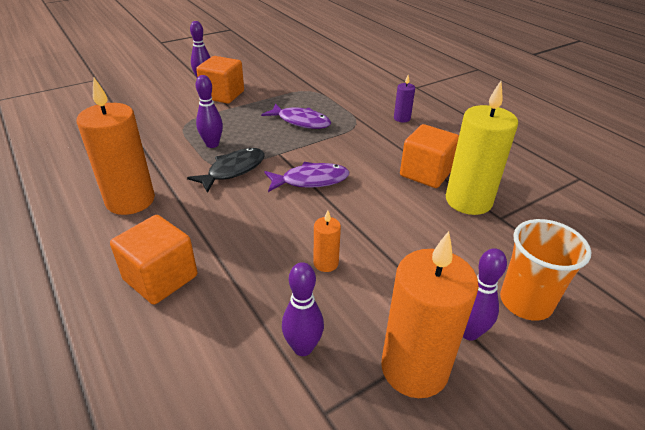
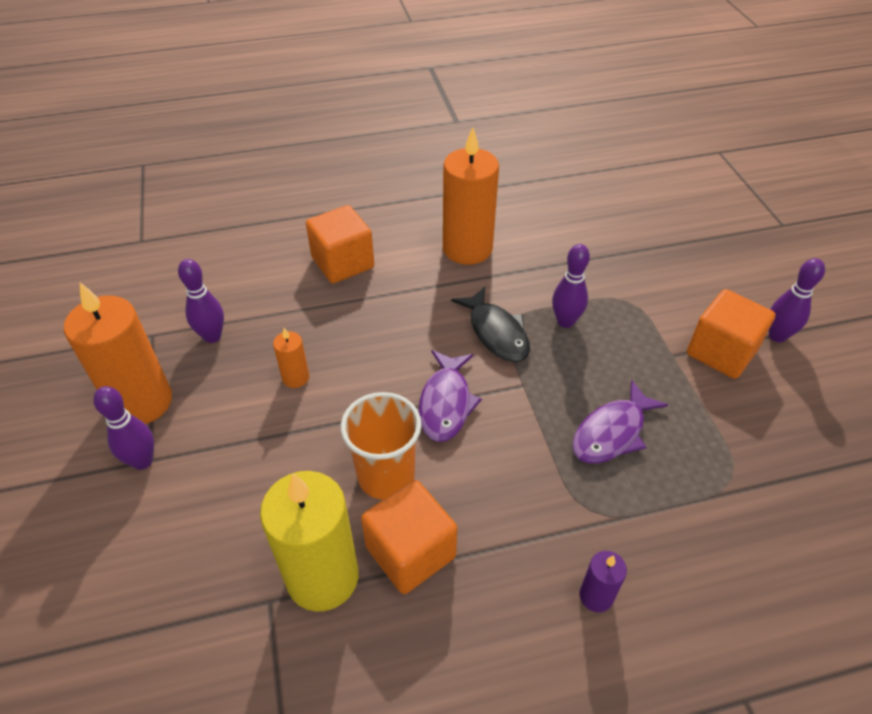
camera: 110 degrees right, 10 degrees up
(525, 302) = (136, 537): orange cup -> orange cup (386, 476)

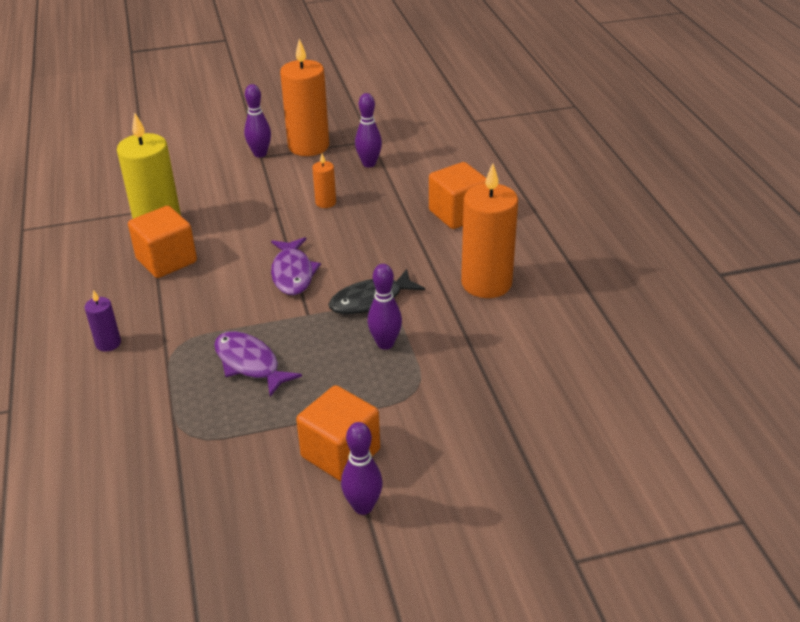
camera: 90 degrees right, 10 degrees down
(386, 476) = (229, 247): orange cup -> none
(446, 403) = (293, 273): purple fish -> purple fish turned 105 degrees counterclockwise

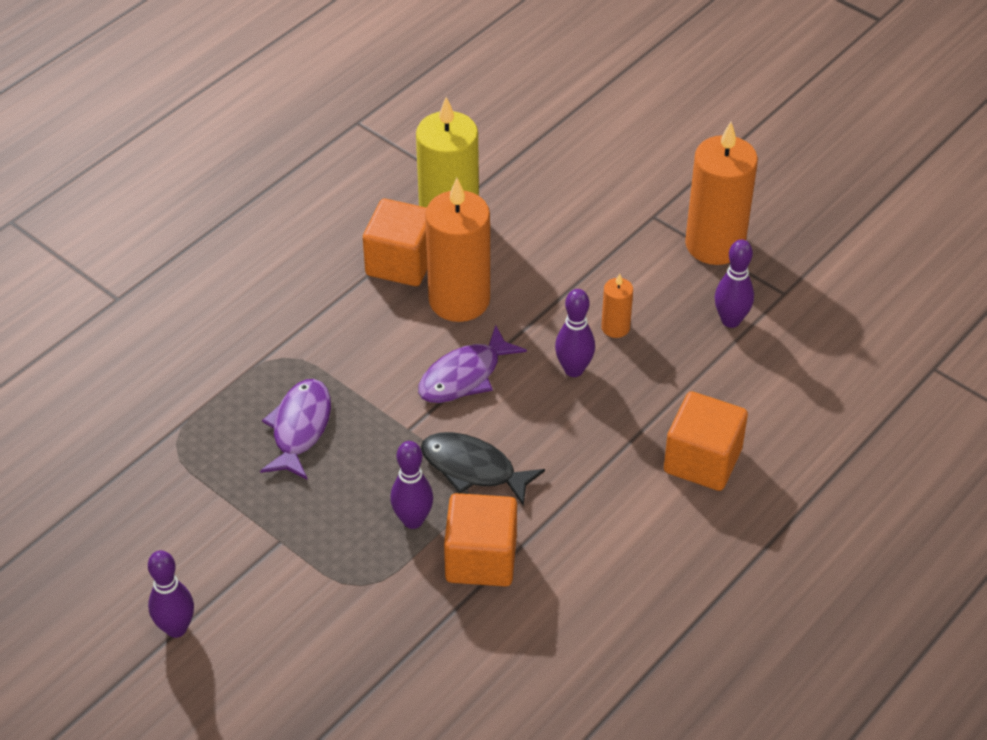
camera: 55 degrees right, 10 degrees up
(108, 343) = (248, 304): purple candle -> none
(260, 154) = (657, 212): purple bowling pin -> purple bowling pin (574, 369)
(340, 453) = (231, 572): orange cube -> orange cube (481, 559)
(486, 283) = (588, 556): orange candle -> orange candle (459, 300)

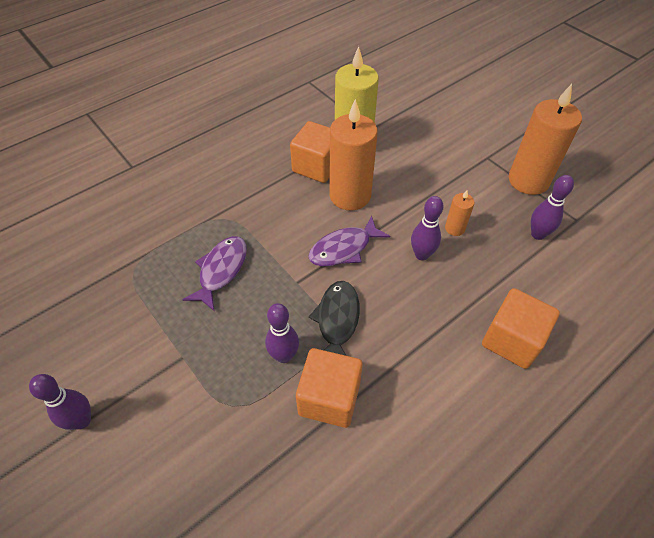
camera: 10 degrees right, 5 degrees up
(473, 469) = (337, 320): black fish -> black fish turned 60 degrees clockwise

